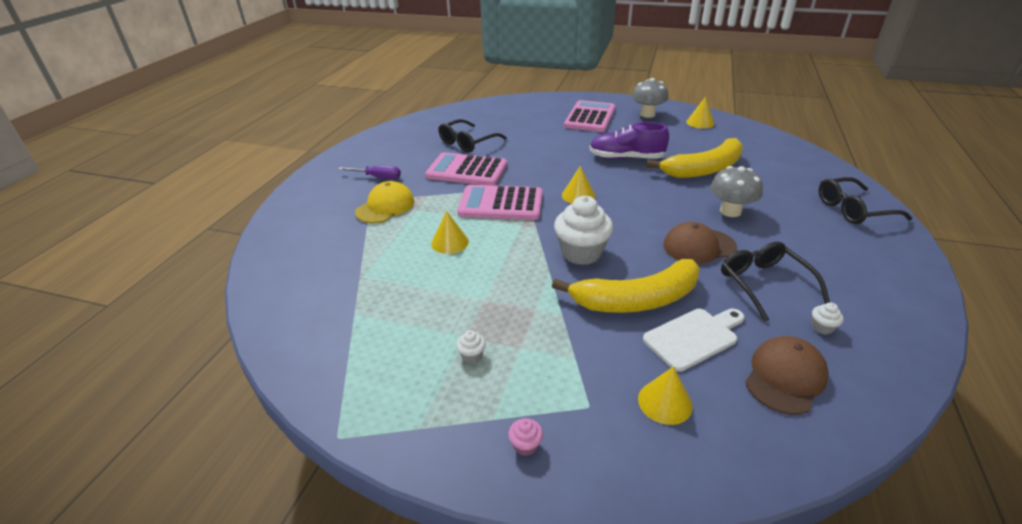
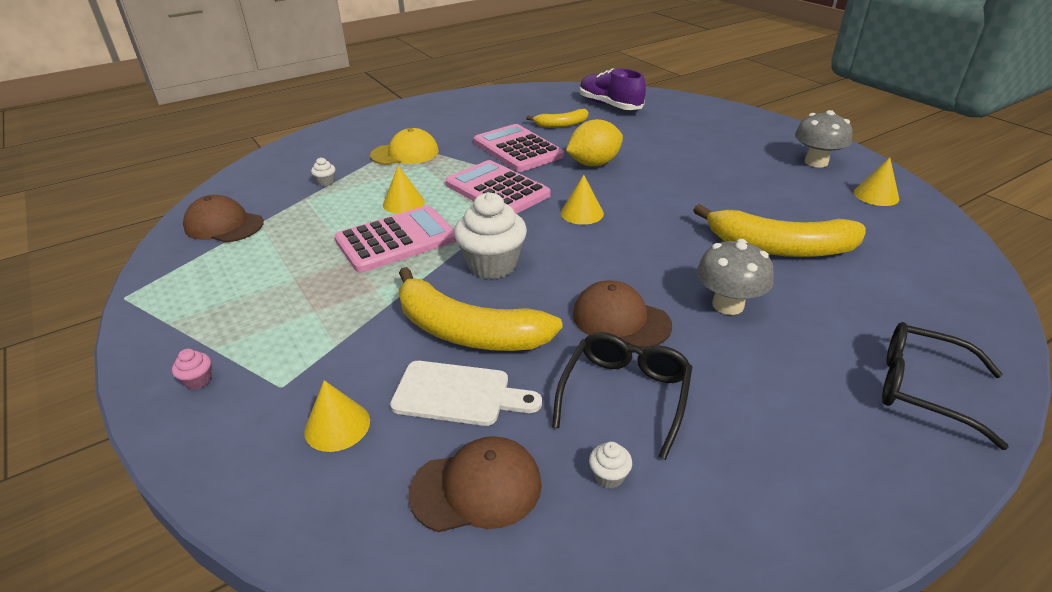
camera: 40 degrees right, 0 degrees up
(324, 332) = (224, 225): none -> brown cap
(378, 177) = (438, 127): purple screwdriver -> none
(468, 142) = (561, 124): black glasses -> yellow banana
(472, 355) = (274, 296): white cupcake -> white cupcake (326, 182)
(533, 161) = (594, 164): none -> yellow lemon
(590, 117) = (734, 142): pink calculator -> pink calculator (396, 240)
(626, 158) = (701, 198): purple shoe -> purple shoe (610, 105)

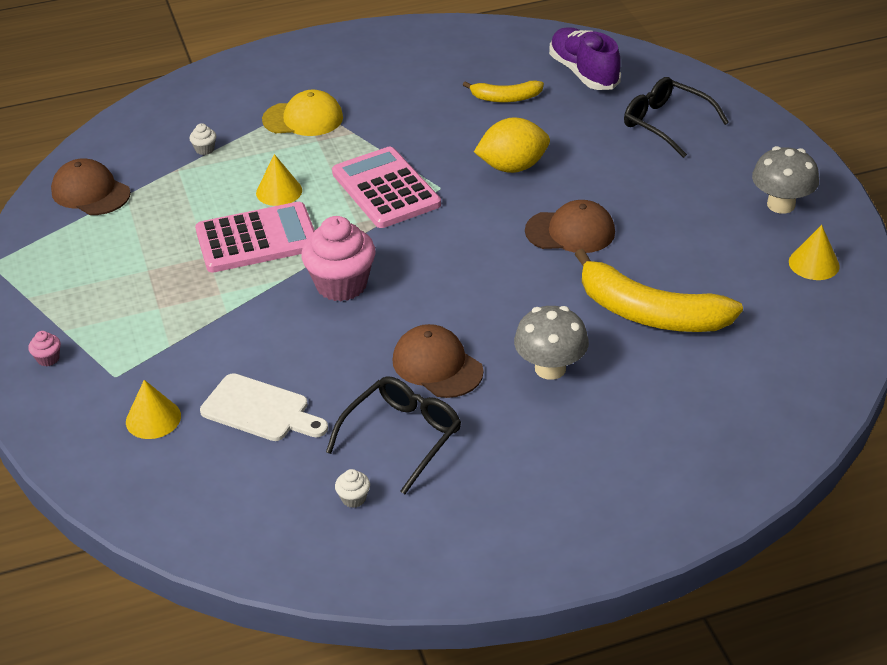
camera: 15 degrees right, 5 degrees up
(467, 331) = (290, 352): yellow banana -> none
(476, 488) = (247, 487): brown cap -> brown cap (570, 231)
(492, 265) = (341, 285): white cupcake -> pink cupcake
(517, 149) = (434, 131): pink calculator -> none
(582, 213) = (463, 235): yellow cone -> none
(923, 389) = (673, 480): black glasses -> black glasses (666, 124)

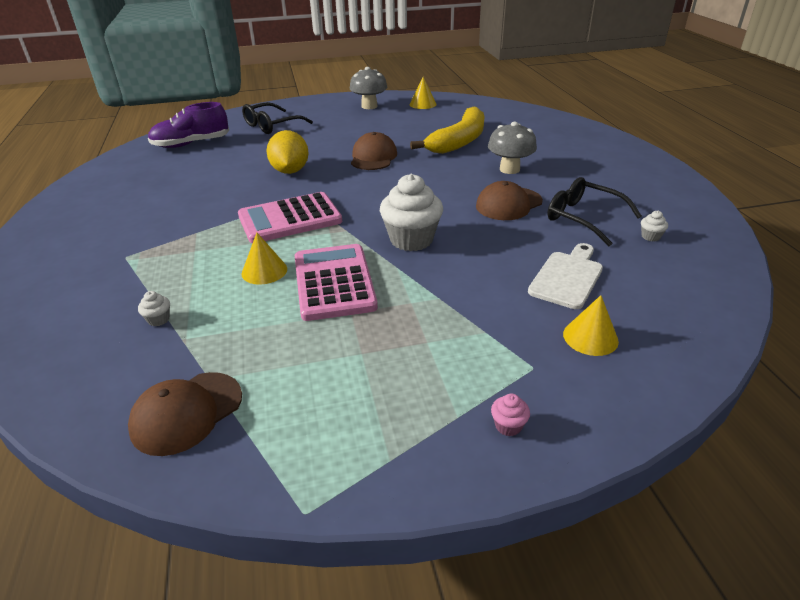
camera: 85 degrees left, 5 degrees down
(303, 119) = (151, 258): yellow cap -> none
(341, 285) = (411, 240): pink cupcake -> white cupcake
(505, 98) = (199, 170): yellow banana -> none

